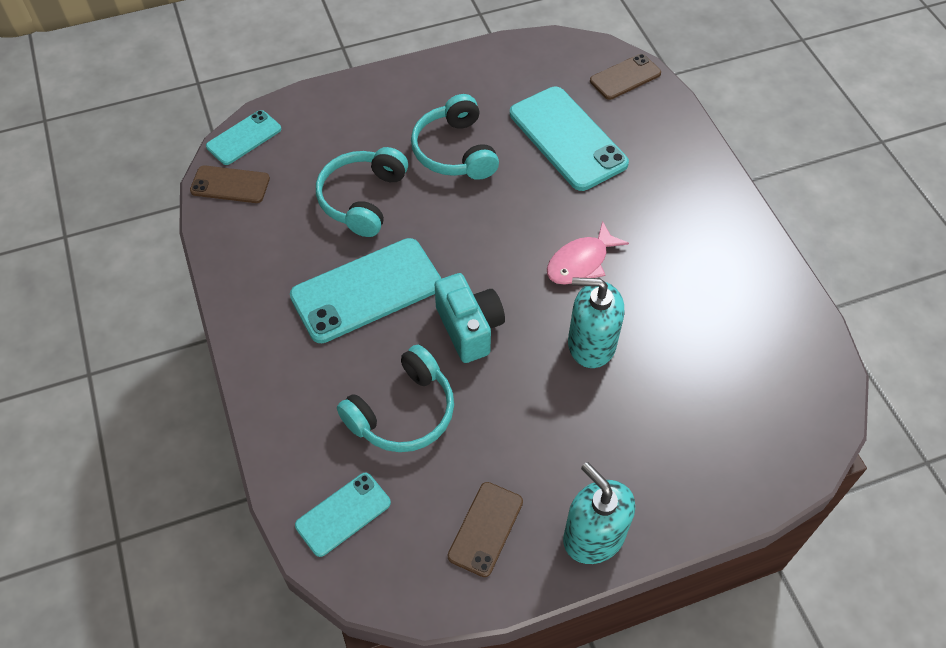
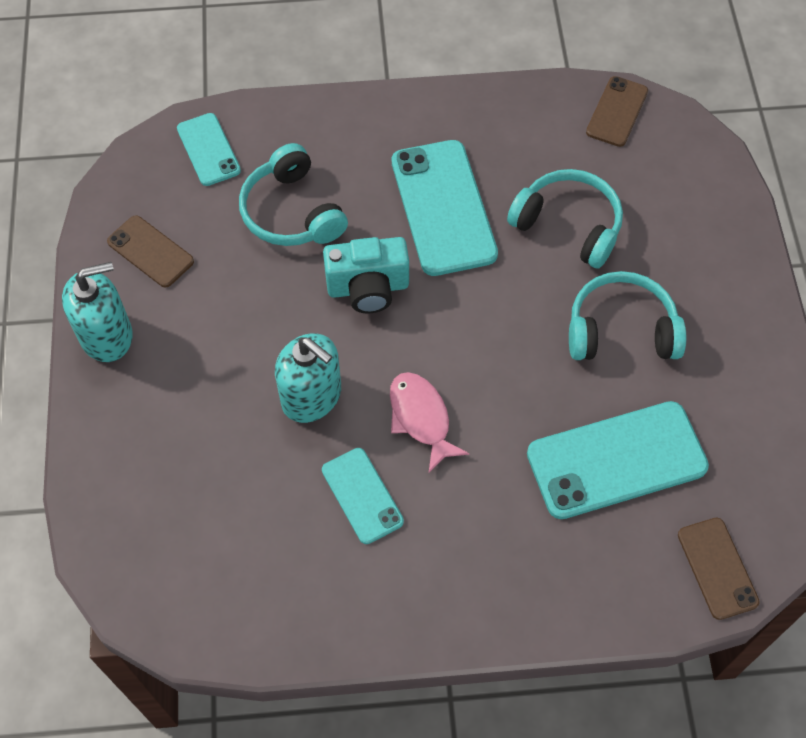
camera: 105 degrees right, 5 degrees up
(244, 138) = (684, 131): turquoise phone -> turquoise phone (362, 495)
(591, 344) = (311, 396): turquoise soap dispenser -> turquoise soap dispenser turned 105 degrees clockwise

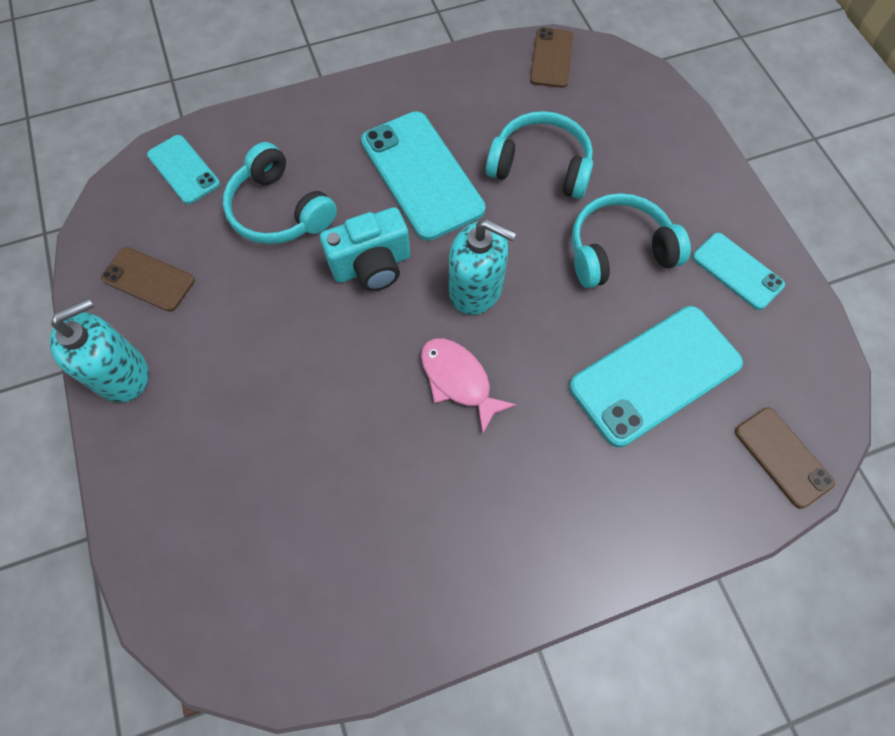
camera: 15 degrees left, 5 degrees up
(311, 396) = (345, 385): turquoise soap dispenser -> turquoise soap dispenser (476, 289)
(362, 495) = (423, 474): turquoise phone -> turquoise phone (737, 271)

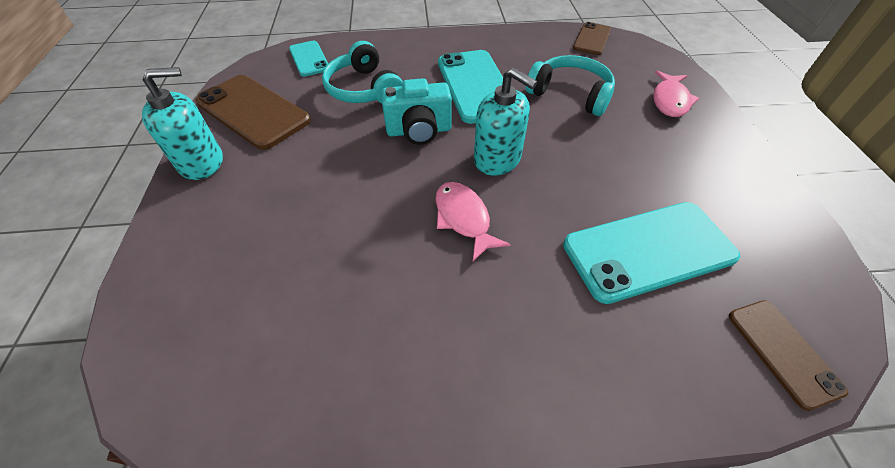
camera: 15 degrees right, 15 degrees down
(148, 279) = (253, 111): brown phone -> brown phone, size x1.79
(618, 250) = (626, 155): turquoise headphones -> none
(658, 153) = (670, 100): none -> pink fish
(737, 271) = (736, 187): turquoise phone -> none

